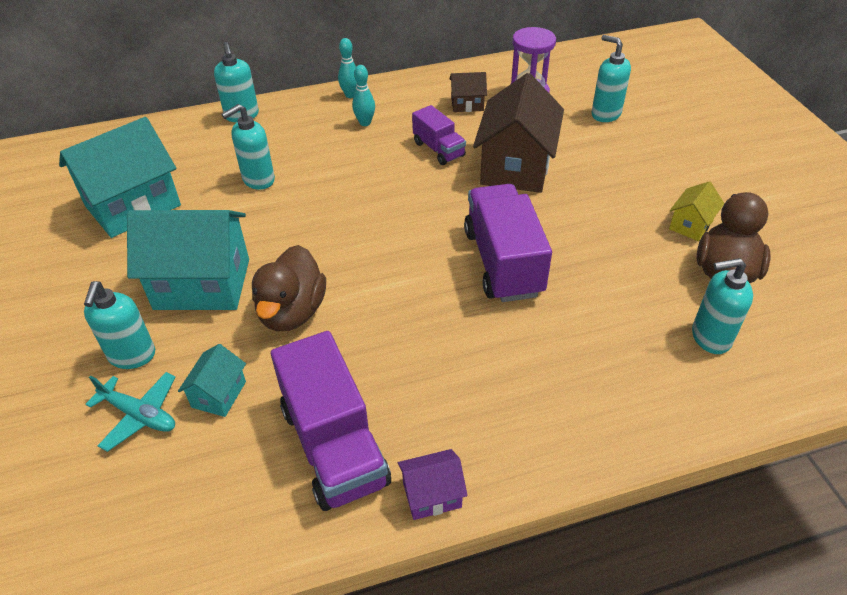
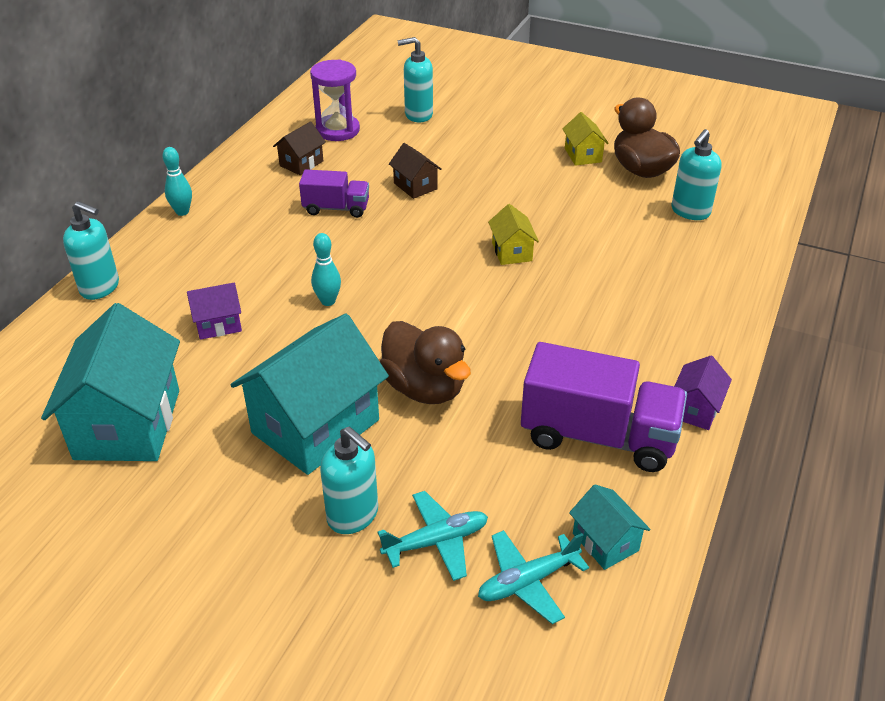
camera: 50 degrees left, 5 degrees down
(137, 493) = (528, 581): none -> turquoise plane
(219, 394) = (470, 478): turquoise house -> turquoise house (605, 542)
(258, 180) = (218, 324): turquoise soap dispenser -> purple house
(365, 123) = (237, 225): turquoise bowling pin -> turquoise bowling pin (328, 301)
(503, 262) = (512, 252): purple truck -> yellow house
(515, 167) = (415, 186): brown house -> brown house, size x0.47

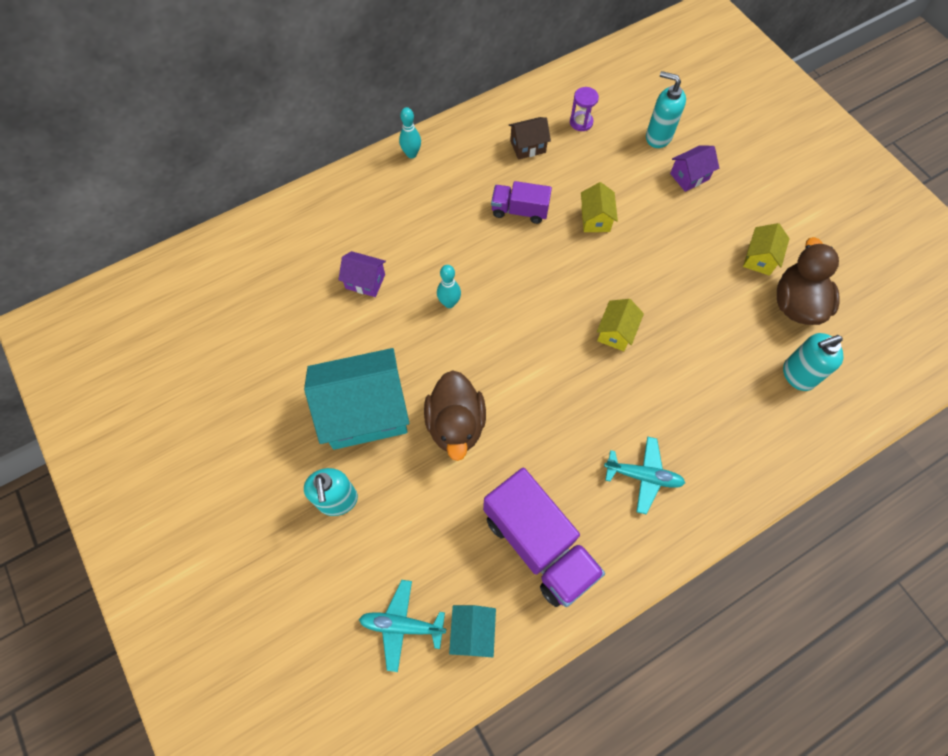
camera: 35 degrees right, 25 degrees up
(100, 287) = (315, 201): turquoise soap dispenser -> none
(127, 424) = (259, 336): turquoise house -> none
(336, 208) = (519, 210): purple truck -> purple truck turned 150 degrees clockwise
(337, 130) = (581, 122): purple hourglass -> purple hourglass, size x0.59
(415, 186) = (595, 219): brown house -> yellow house
(436, 542) = (371, 555): turquoise plane -> turquoise plane (643, 476)
(695, 409) = (627, 569): purple house -> purple house (689, 176)

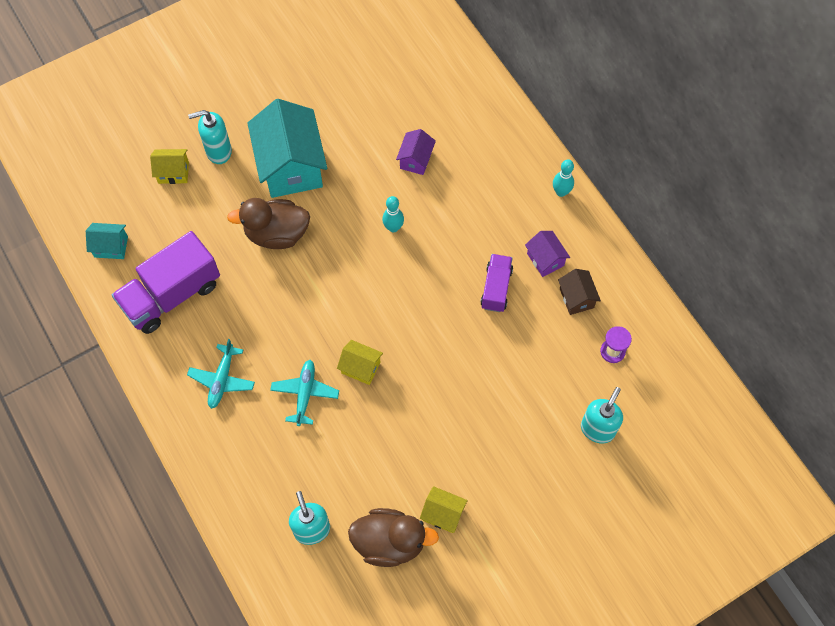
camera: 90 degrees right, 0 degrees up
(402, 625) = (121, 199): turquoise plane -> turquoise plane (305, 394)
(595, 219) = (488, 358): yellow house -> yellow house (173, 172)
(689, 176) = (545, 456): purple house -> purple house (545, 259)

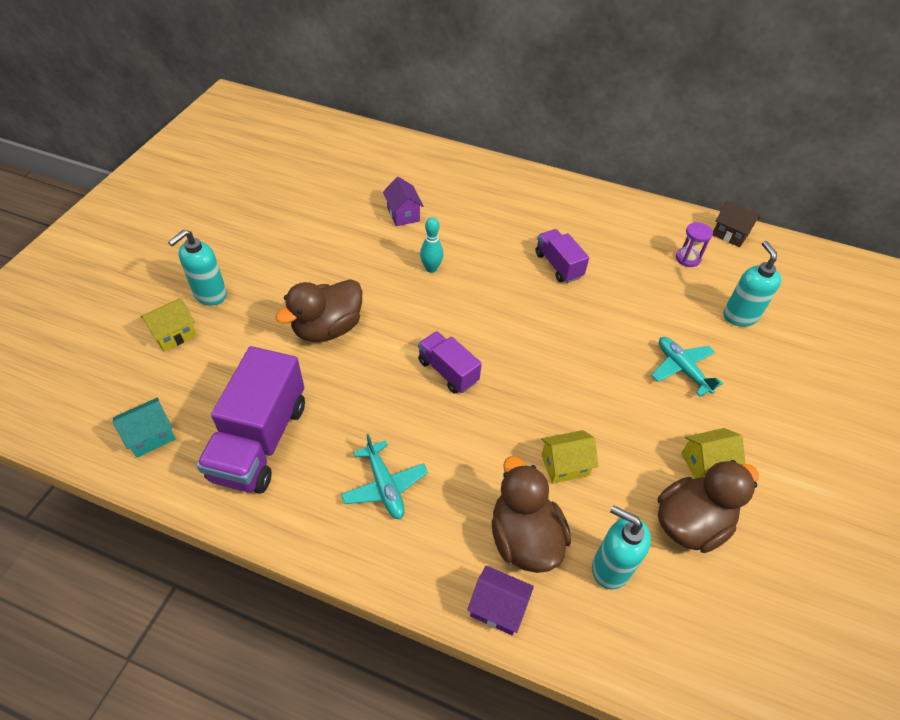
camera: 40 degrees left, 15 degrees down
(277, 473) = (524, 538): none -> brown duck
(291, 166) = (294, 271): turquoise house -> none
(305, 394) = (480, 444): turquoise plane -> turquoise plane (682, 369)
(330, 324) = (448, 371): none -> purple truck
(360, 367) = (510, 389): yellow house -> yellow house (565, 465)
(545, 259) = (573, 227): purple house -> purple house (498, 607)
(561, 192) = (537, 181): turquoise bowling pin -> none
(576, 298) = (623, 239): brown house -> brown house (730, 234)

